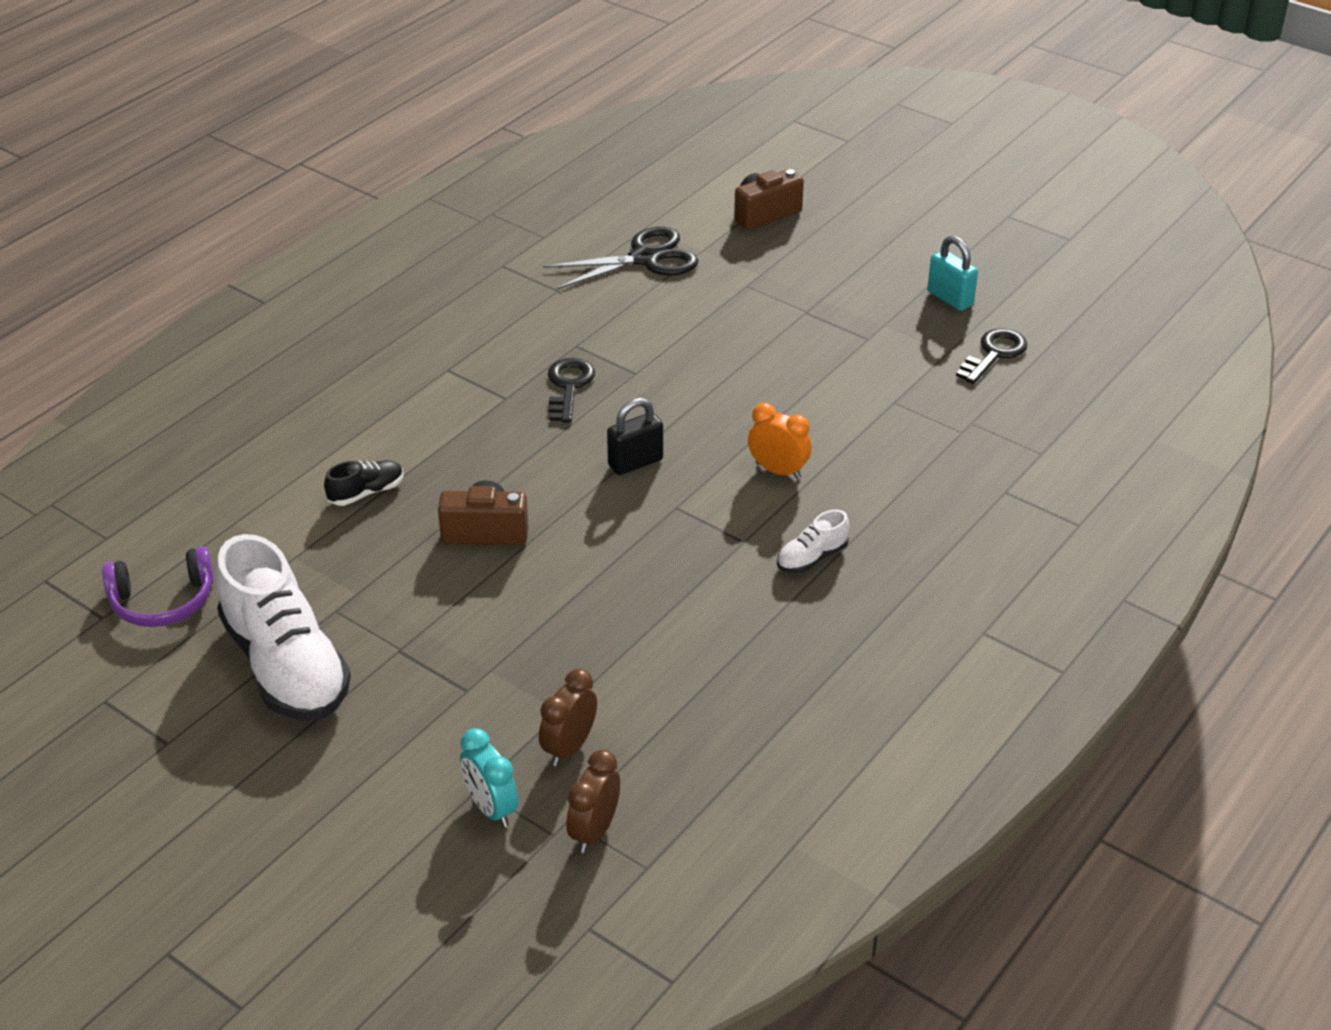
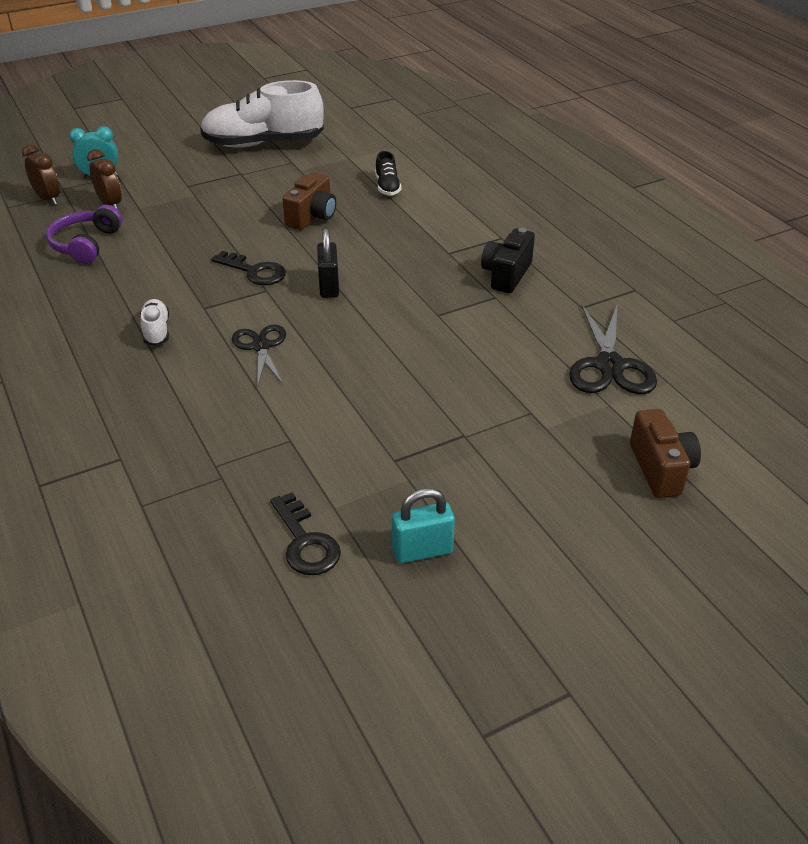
camera: 115 degrees right, 0 degrees up
(163, 601) = (348, 122): purple headphones -> purple headphones (86, 244)
(527, 348) = (506, 275): none -> black camera
(569, 386) = (442, 281): black key -> black key (254, 271)
(778, 471) = (261, 346): orange clock -> black scissors

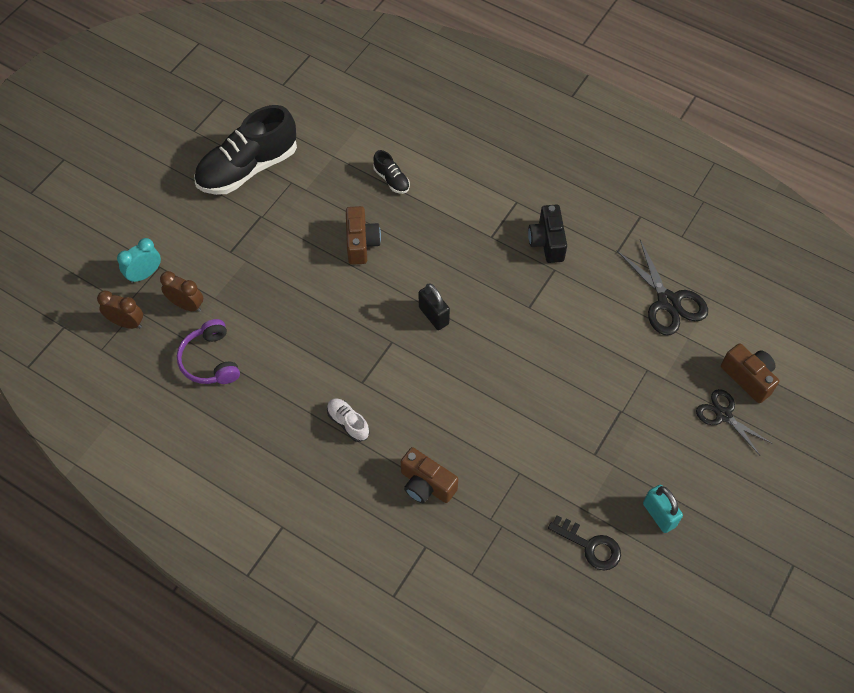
camera: 30 degrees left, 20 degrees up
(179, 408) = (426, 485): none -> brown camera
(254, 271) = (367, 326): black key -> none
(261, 346) = (434, 400): black scissors -> black scissors (723, 415)
(263, 144) = (248, 168): white shoe -> black shoe
(422, 551) = (659, 515): turquoise padlock -> turquoise padlock turned 75 degrees counterclockwise

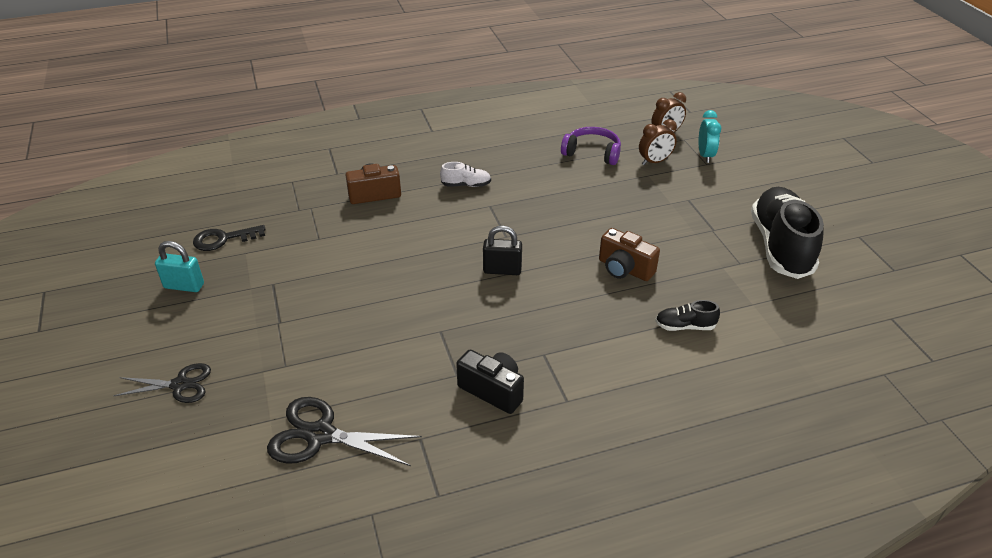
camera: 130 degrees right, 20 degrees down
(748, 378) = (177, 432): brown camera -> none

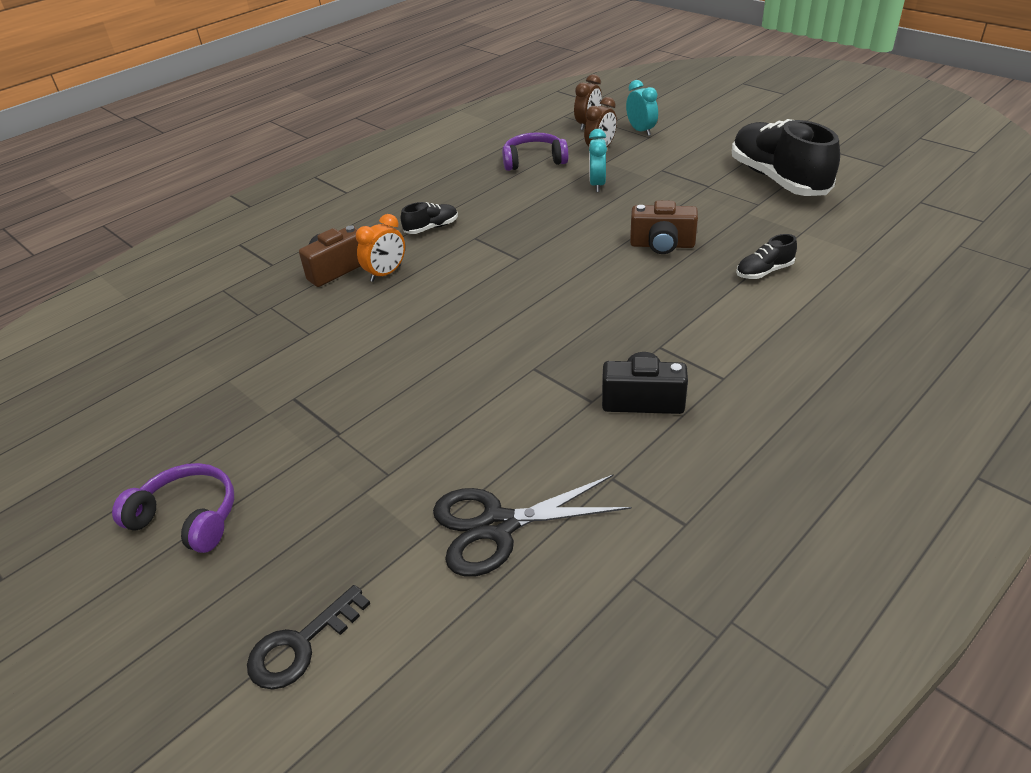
camera: 25 degrees left, 0 degrees up
(154, 339) = (187, 517): none -> purple headphones
(180, 385) = (269, 552): black scissors -> none
(184, 286) = (176, 444): turquoise padlock -> none
(223, 239) = (186, 376): black key -> black key (301, 645)
(404, 211) = (386, 273): none -> orange clock
(466, 185) = (431, 228): white shoe -> black shoe
(502, 270) = (544, 289): black padlock -> none
(622, 194) = (597, 185): none -> turquoise clock

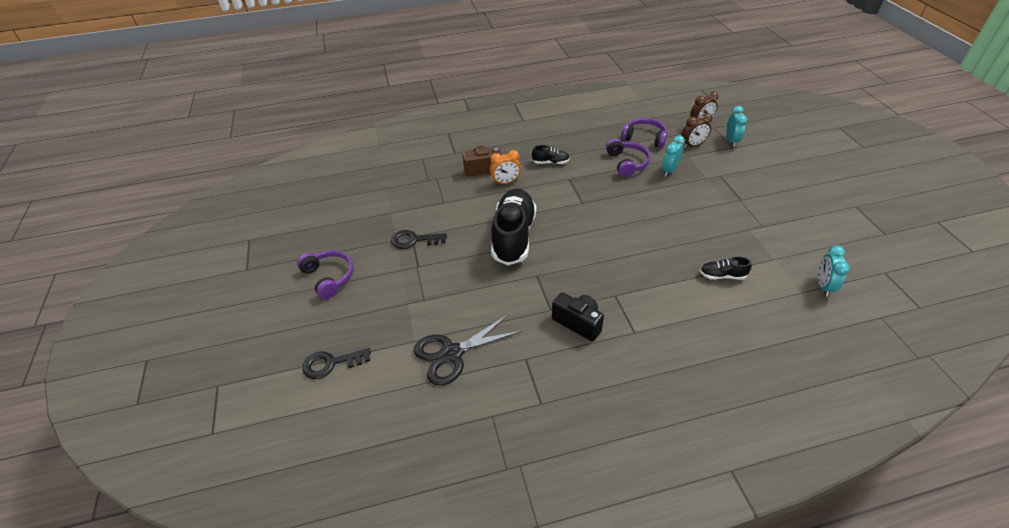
camera: 30 degrees right, 5 degrees up
(302, 401) = (414, 240): none -> black key
(497, 526) = (452, 353): black scissors -> black scissors turned 45 degrees counterclockwise
(536, 194) = (627, 163): none -> purple headphones
(662, 245) = (673, 229): brown camera -> none
(778, 179) = (794, 213): black shoe -> black shoe (513, 236)
(877, 238) = (823, 286): none -> turquoise clock

